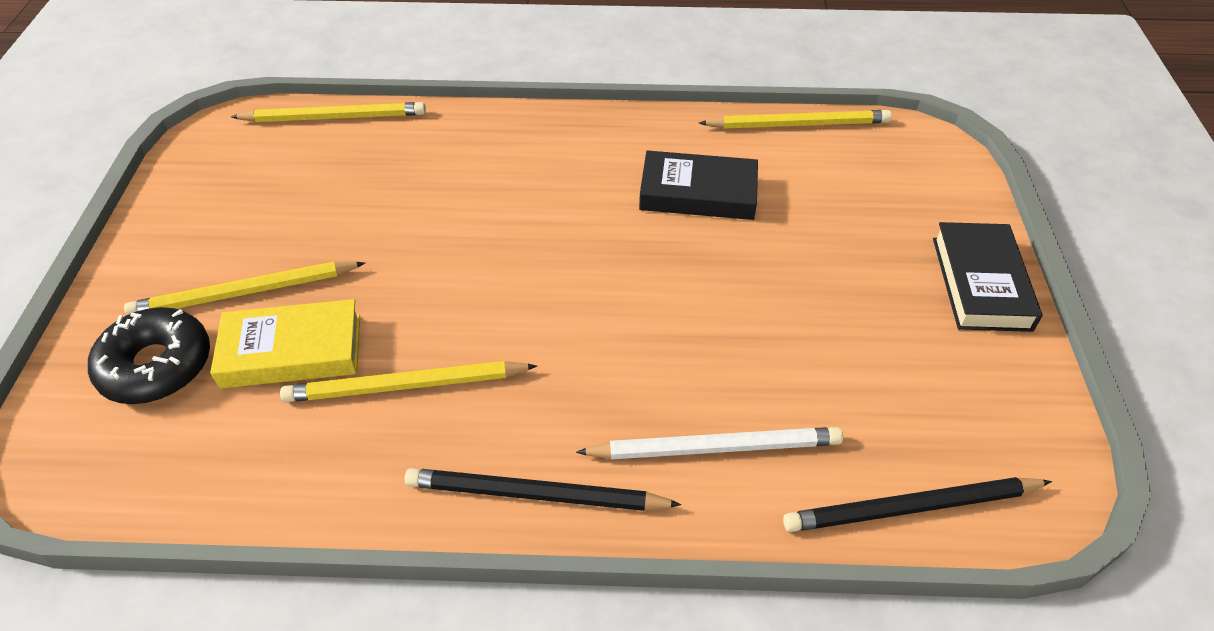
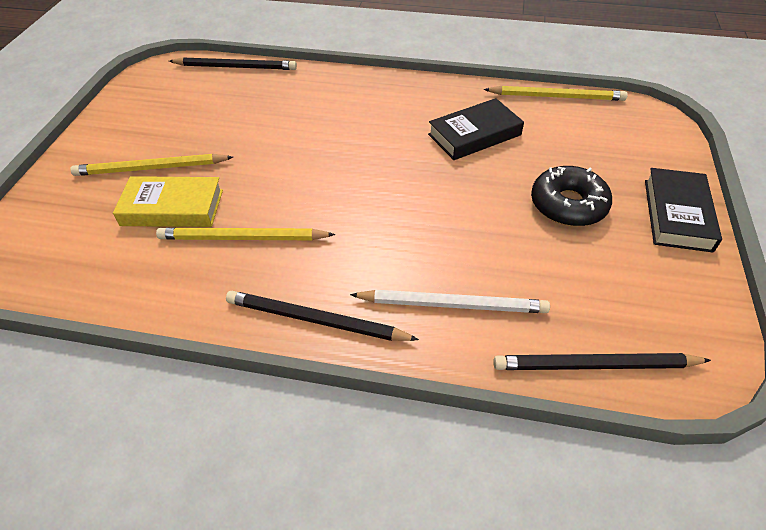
camera: 10 degrees right, 0 degrees up
(156, 366) = (83, 207): black donut -> black donut (568, 205)
(334, 117) = (236, 67): yellow pencil -> black pencil
(698, 193) = (474, 135): black book -> black book turned 45 degrees counterclockwise

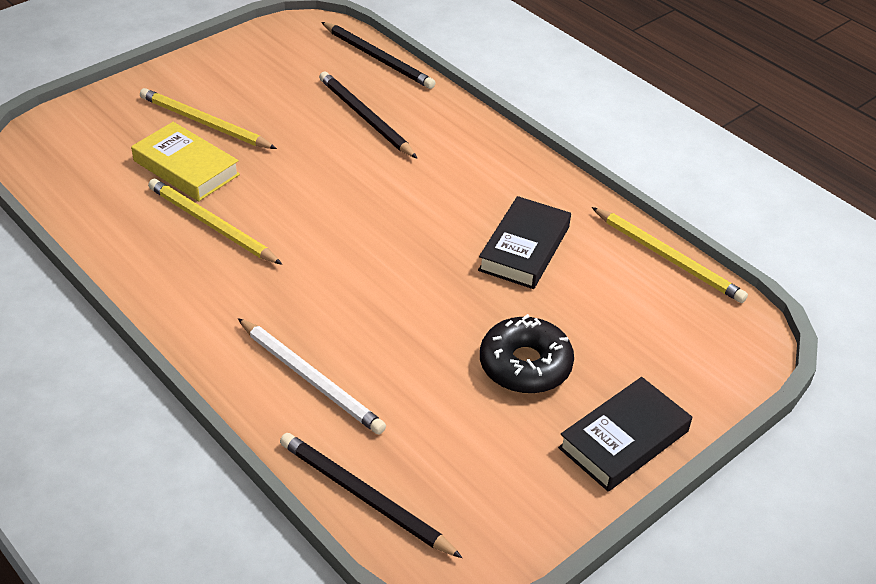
camera: 35 degrees right, 5 degrees down
(316, 320) = (194, 322): black pencil -> black pencil (365, 117)
(474, 135) = (524, 248): black book -> black book turned 75 degrees counterclockwise

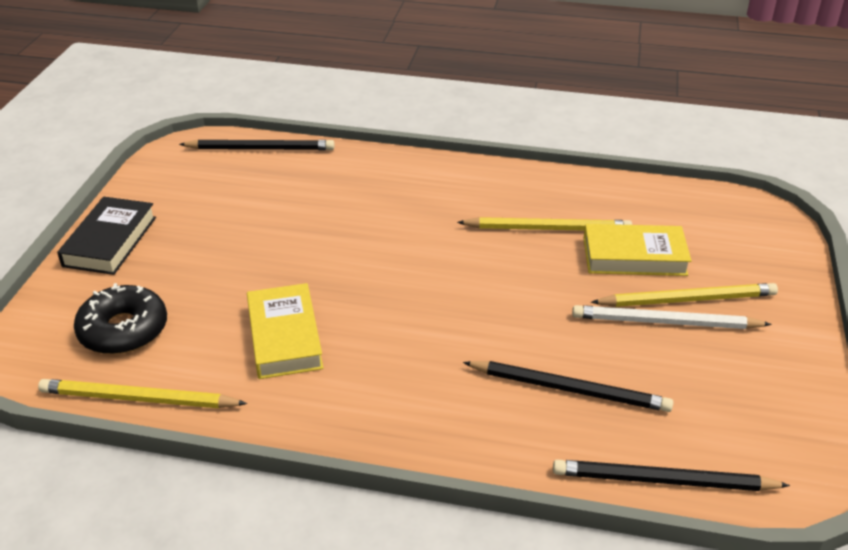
camera: 145 degrees right, 5 degrees down
(311, 379) = (355, 181): white pencil -> white pencil (665, 322)
(524, 248) = (285, 337): black book -> yellow book
(525, 365) = (214, 252): black donut -> black donut (123, 330)

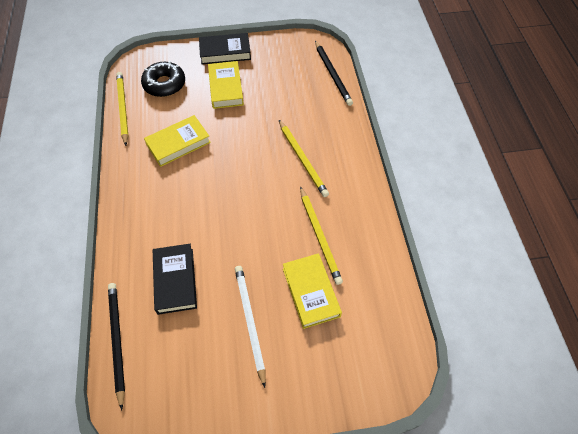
camera: 70 degrees right, 20 degrees up
(198, 257) = (226, 88): none -> yellow book
(569, 389) = (175, 280): black pencil -> black book
(687, 299) = (277, 332): yellow pencil -> yellow pencil (302, 159)

